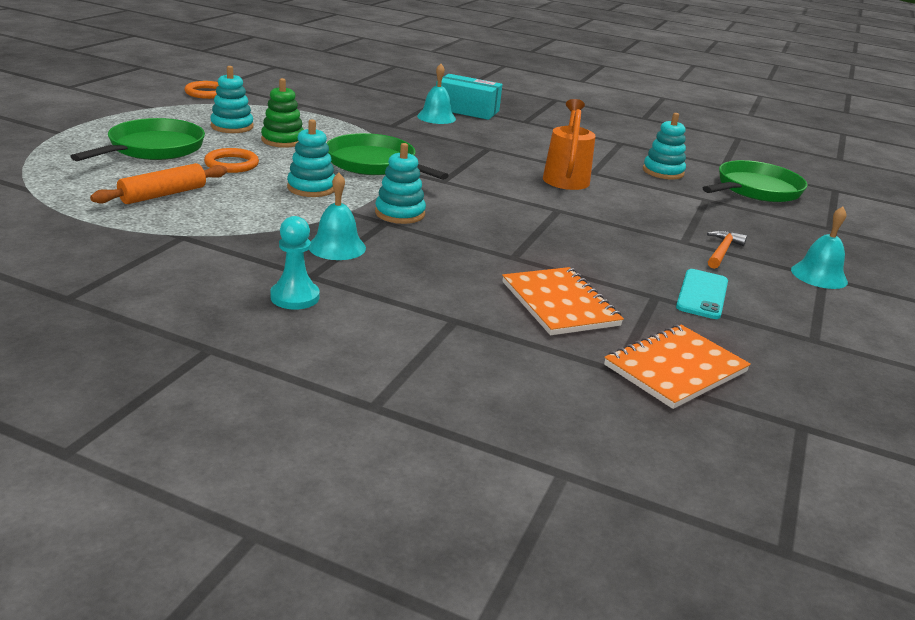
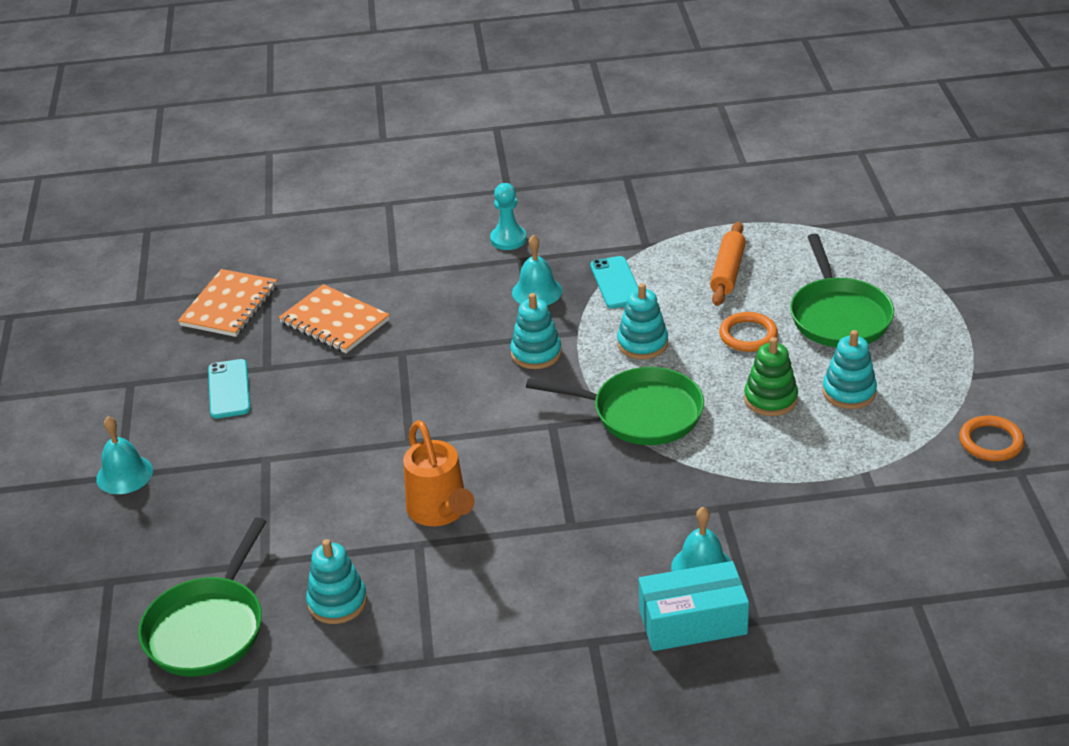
camera: 155 degrees right, 10 degrees up
(261, 224) = (616, 283): none -> turquoise phone
(722, 251) = (224, 463): orange hammer -> none

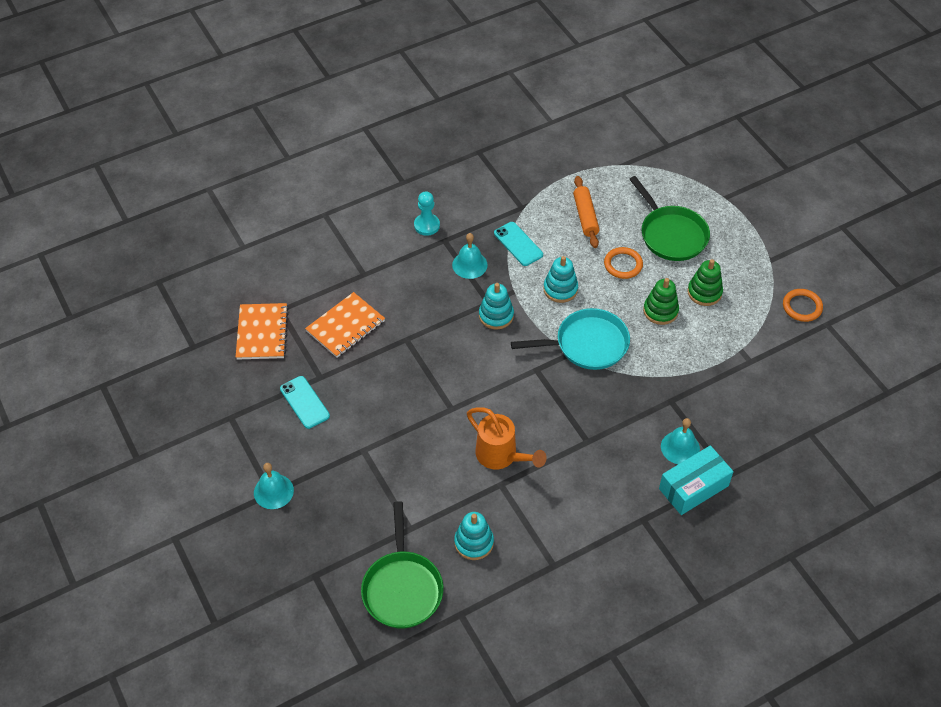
camera: 25 degrees left, 15 degrees up
(334, 322) = (345, 326): orange notebook -> orange notebook turned 60 degrees counterclockwise
(641, 413) = (587, 344): green pan -> turquoise pan
(849, 392) = (704, 292): turquoise stacking toy -> green stacking toy

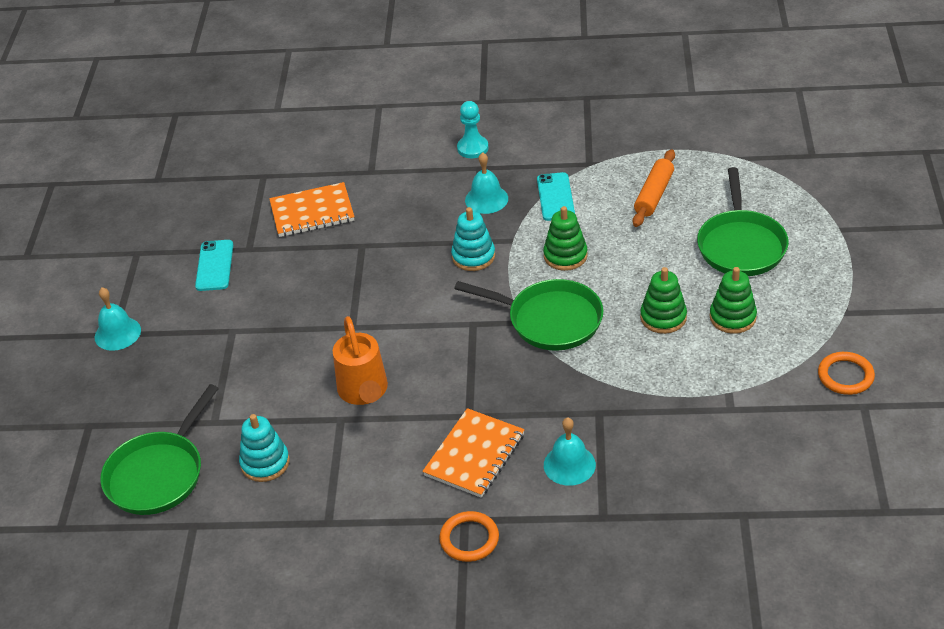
camera: 35 degrees right, 10 degrees down
(262, 333) = (229, 190): orange notebook -> orange notebook (474, 455)
(560, 289) = (565, 256): turquoise stacking toy -> green stacking toy
(587, 344) = (550, 320): turquoise pan -> green pan
(623, 264) = (657, 256): orange ring -> orange ring (469, 539)
(693, 487) = (551, 512): turquoise box -> none

